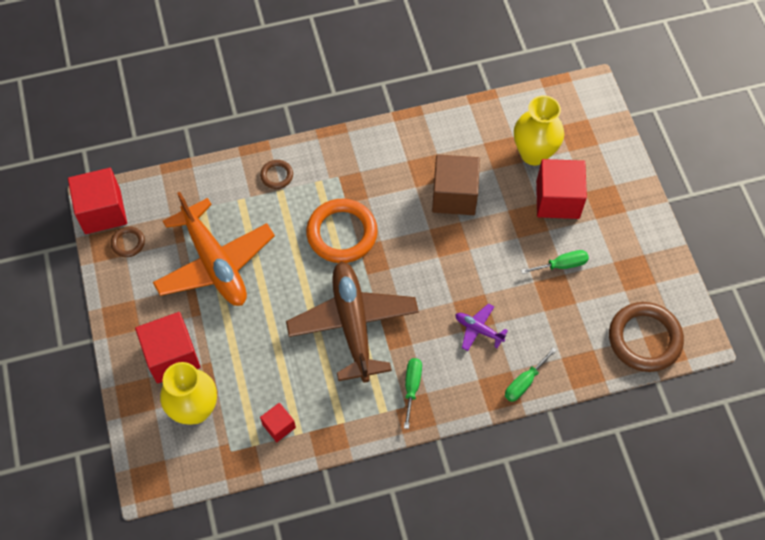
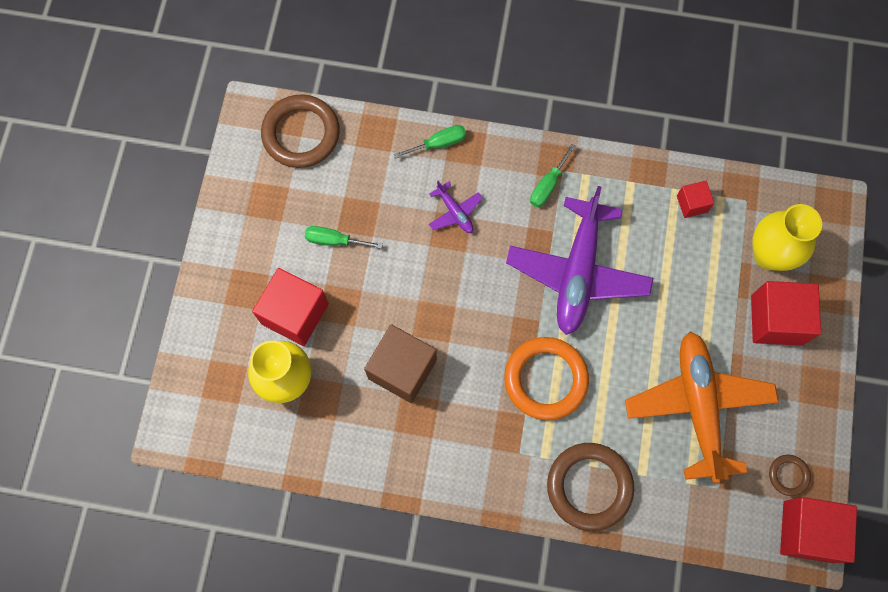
camera: 155 degrees left, 10 degrees up
(277, 175) = (589, 487): brown ring -> brown ring, size x2.10
(353, 324) = (577, 272): brown plane -> purple plane

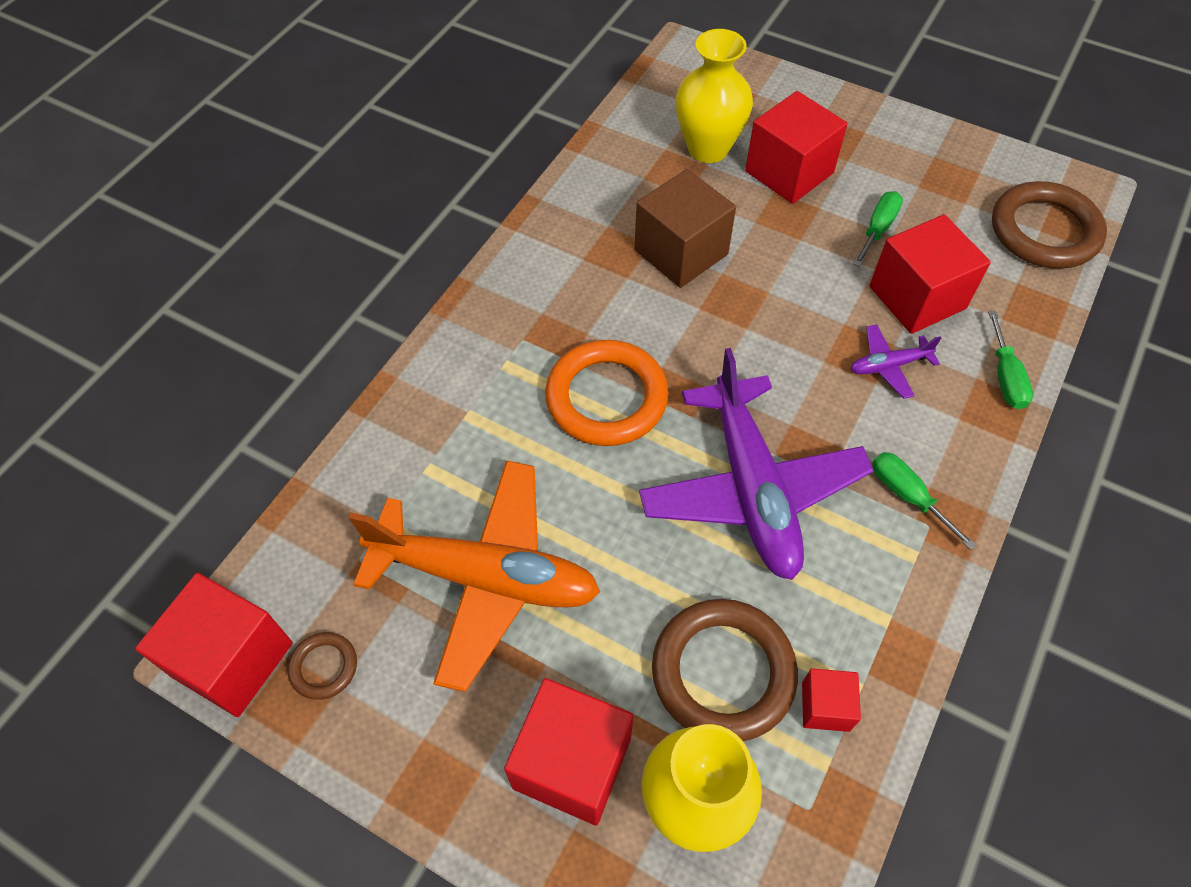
camera: 110 degrees right, 15 degrees down
(390, 204) = (917, 297): none -> red cube
(577, 272) = (751, 489): purple plane -> purple plane turned 135 degrees counterclockwise
(589, 487) = (442, 401): brown ring -> brown ring (723, 672)

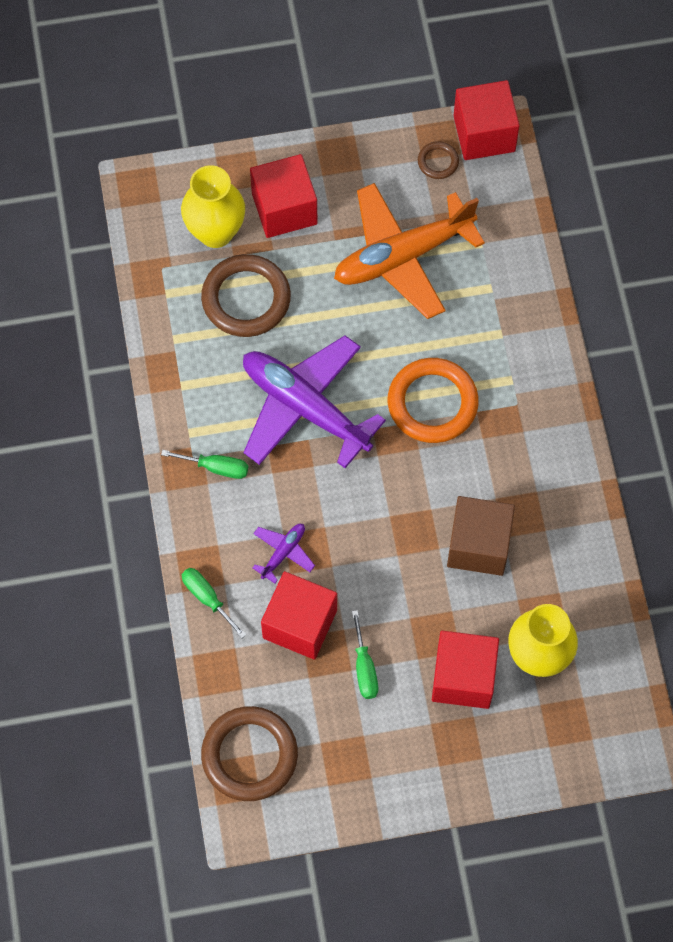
camera: 140 degrees right, 10 degrees up
(825, 706) = (185, 319): red cube -> none

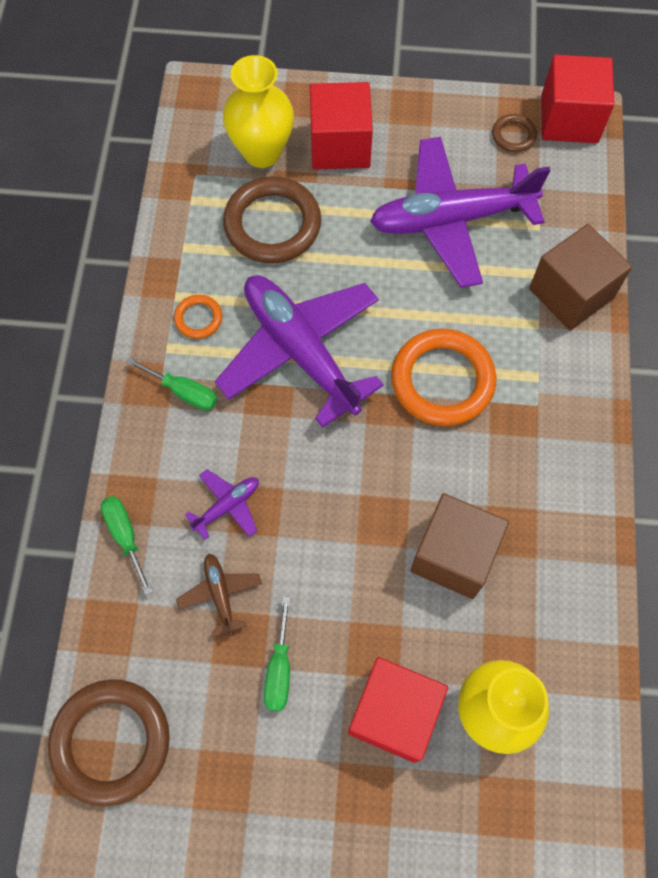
camera: 15 degrees right, 0 degrees up
(208, 400) = (198, 318): none -> orange ring
(300, 624) = (220, 594): red cube -> brown plane
(402, 256) = (451, 220): orange plane -> purple plane
(523, 299) = (571, 293): none -> brown cube

